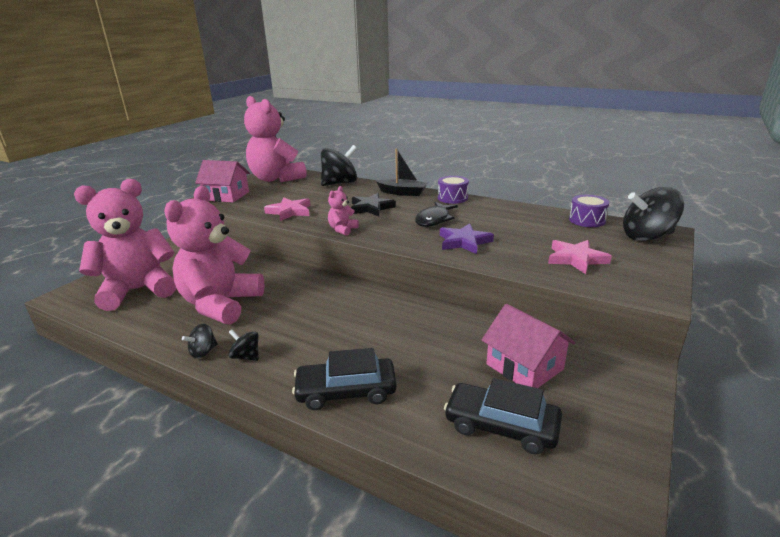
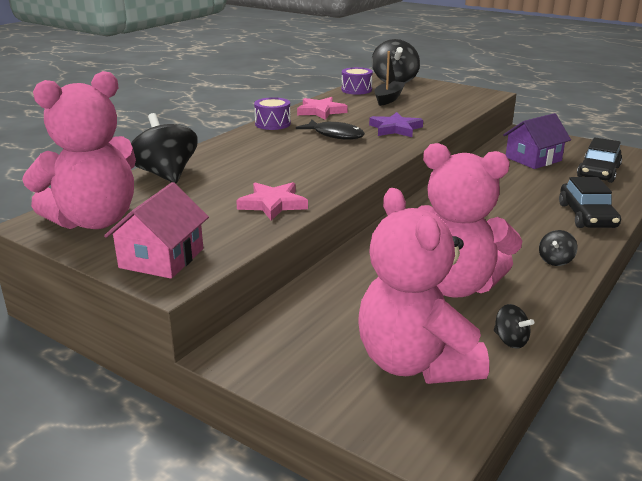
camera: 85 degrees left, 0 degrees up
(203, 352) = (556, 285): black spinning top -> black spinning top (510, 340)
(342, 230) = (351, 174): pink teddy bear -> none
(371, 208) = (284, 159): black star -> none
(402, 193) = (238, 143): black boat -> black boat (388, 98)
(524, 367) = (533, 159): pink house -> purple house
(576, 259) = (433, 102): pink star -> pink star (321, 111)

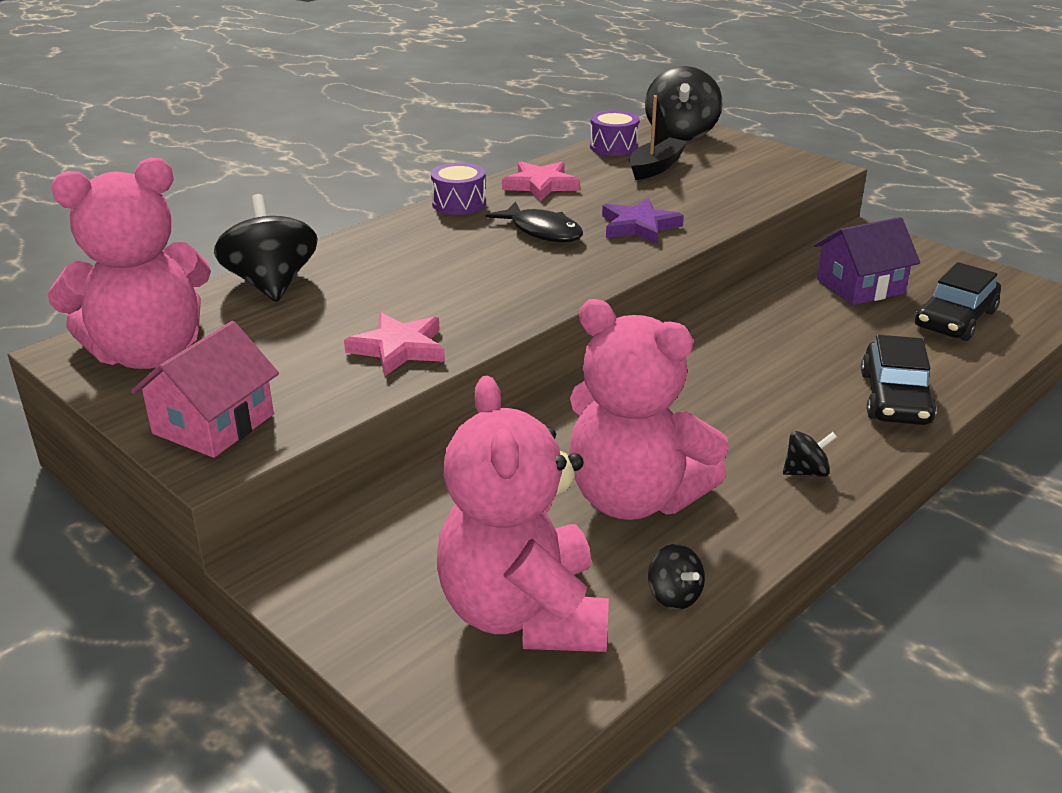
camera: 10 degrees right, 5 degrees up
(555, 261) = (806, 472): black spinning top -> black spinning top turned 150 degrees counterclockwise

